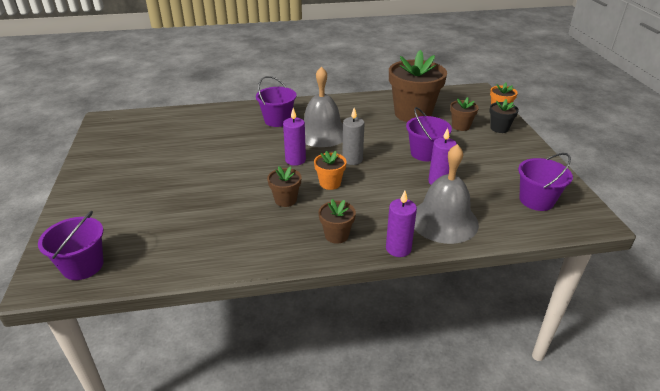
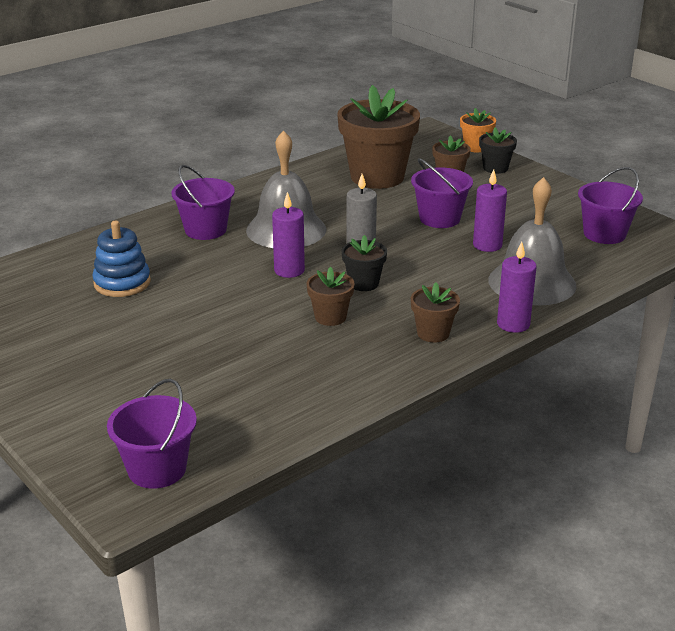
camera: 30 degrees left, 5 degrees down
(200, 139) = (122, 283): none -> blue stacking toy
(330, 183) = (363, 283): orange flower pot -> black flower pot

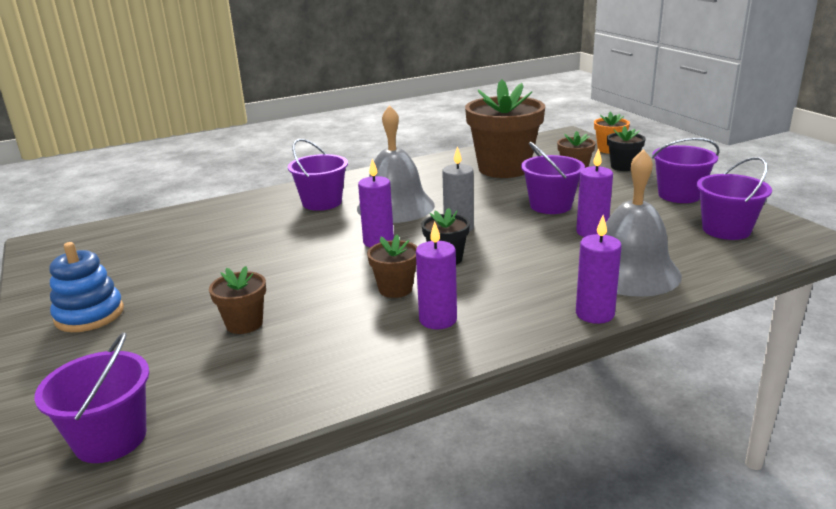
camera: 15 degrees right, 5 degrees down
(122, 283) = (217, 241): blue stacking toy -> blue stacking toy (89, 315)
(382, 342) = (438, 320): none -> purple candle
(433, 333) = (498, 315): brown flower pot -> brown flower pot (244, 324)
(556, 199) = (679, 195): none -> purple bucket

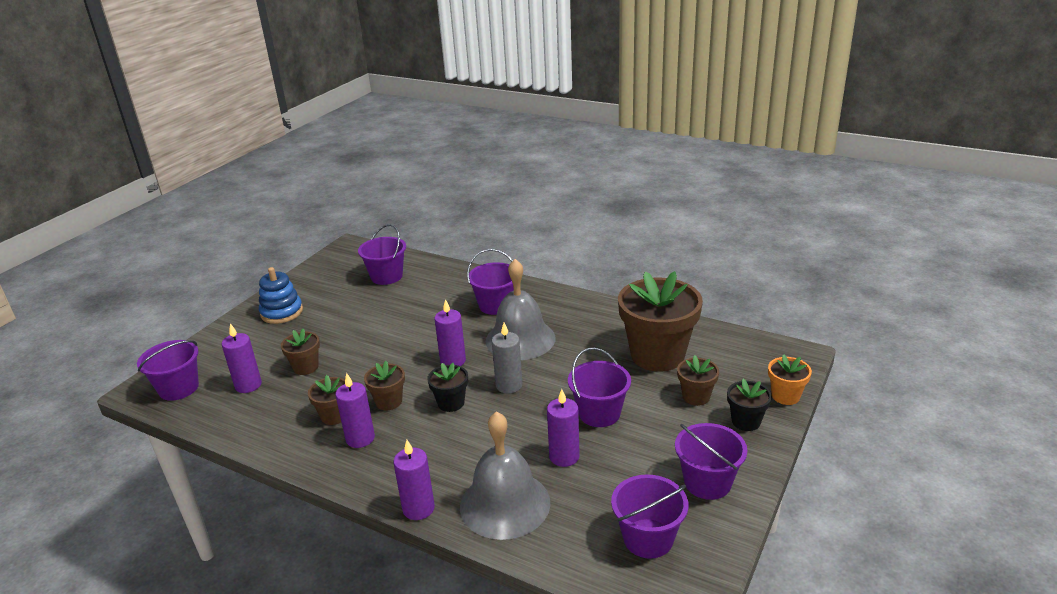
camera: 55 degrees right, 5 degrees up
(157, 237) = (386, 276): none -> purple bucket
(210, 374) = (248, 385): none -> purple candle
(373, 326) = (334, 416): none -> brown flower pot

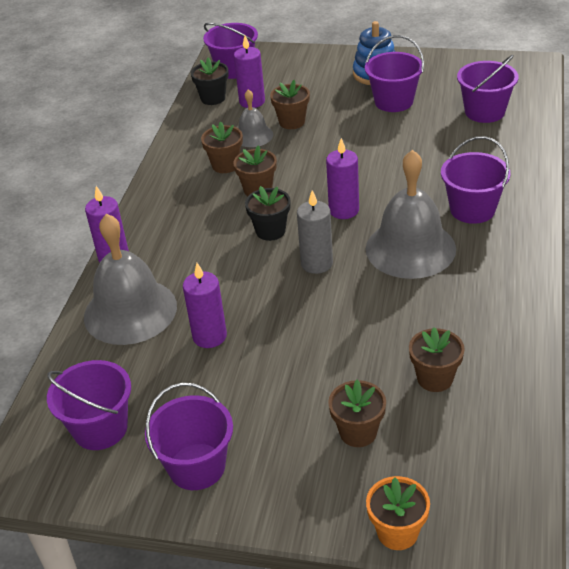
camera: 75 degrees right, 10 degrees up
(304, 392) = (253, 135): none -> grey bell
(360, 438) = (198, 191): purple candle -> none
(599, 413) = (292, 348): purple bucket -> purple bucket (393, 101)
(657, 355) = (435, 378): brown flower pot -> brown flower pot, size x0.47
(746, 421) = (323, 491): black flower pot -> black flower pot (213, 98)

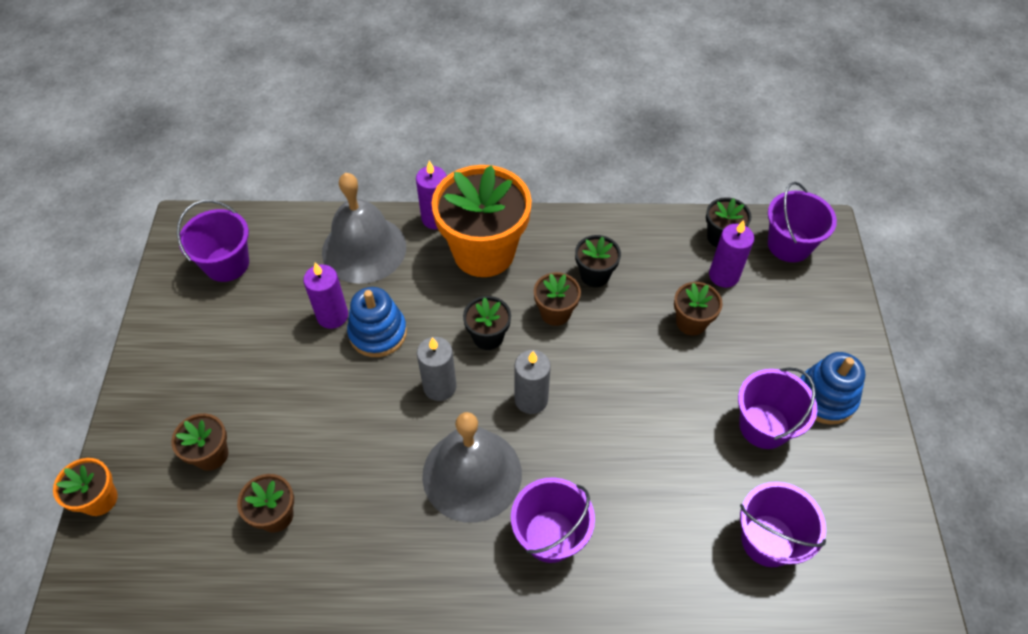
camera: 75 degrees right, 15 degrees up
(171, 228) = (484, 252): none -> orange flower pot
(197, 466) = (182, 339): purple bucket -> none
(225, 165) = (594, 275): brown flower pot -> black flower pot
(242, 303) = (378, 333): none -> blue stacking toy
(253, 135) = (655, 289): grey bell -> none
(344, 210) = (531, 399): purple candle -> grey candle

